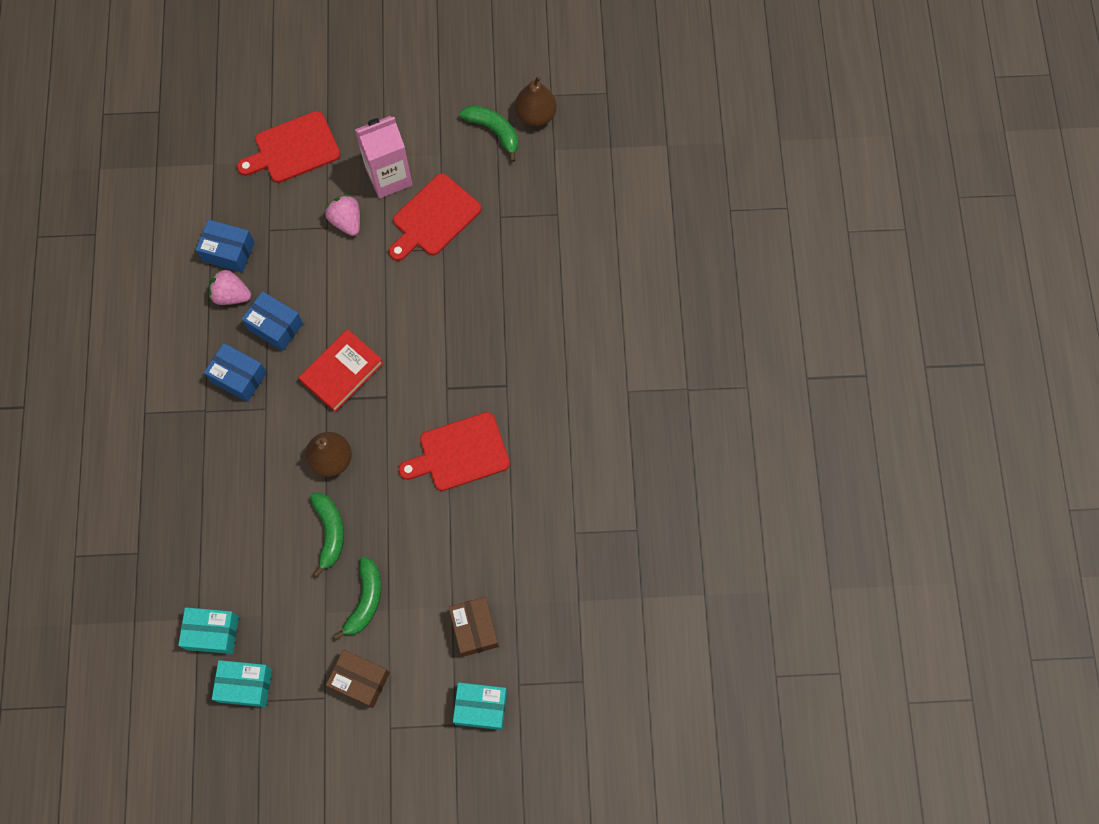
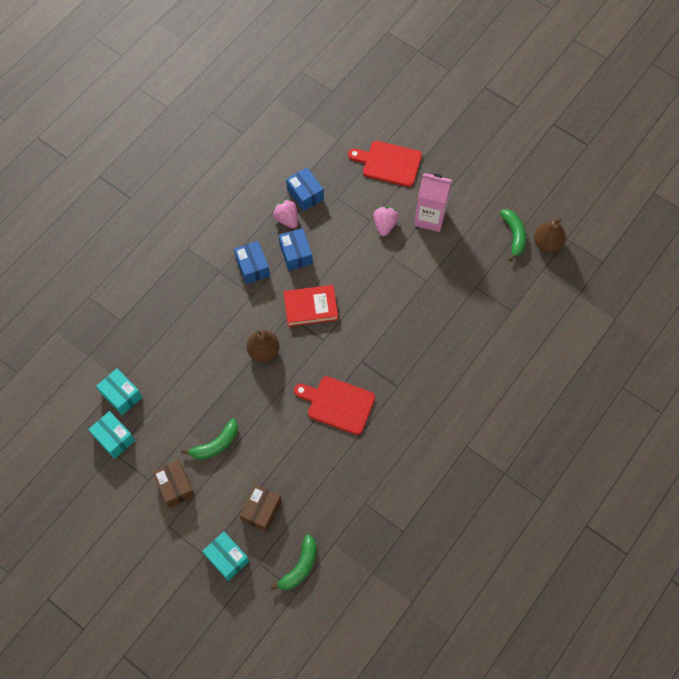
camera: 40 degrees right, 5 degrees down
(330, 532) = (229, 391): green banana -> green banana (300, 567)
(434, 218) = (436, 259): red cutting board -> none

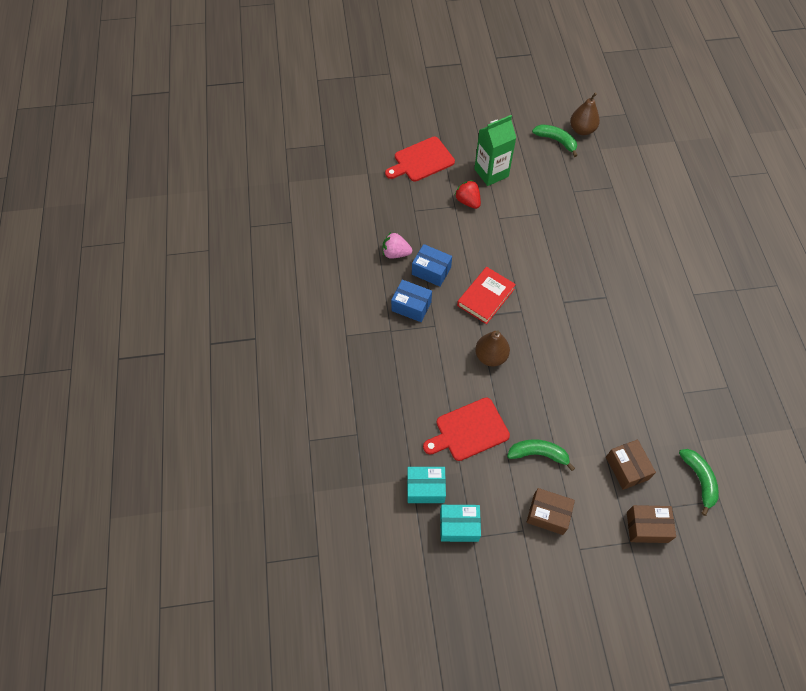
camera: 45 degrees left, 5 degrees down
(216, 444) = (538, 454): green banana -> green banana turned 90 degrees counterclockwise
(227, 558) = (647, 527): turquoise box -> brown box
(305, 194) = (388, 226): blue box -> none
(338, 404) = (584, 345): red cutting board -> red cutting board (469, 430)
(384, 225) = (468, 201): pink strawberry -> red strawberry
(430, 218) = (491, 173): pink carton -> green carton

